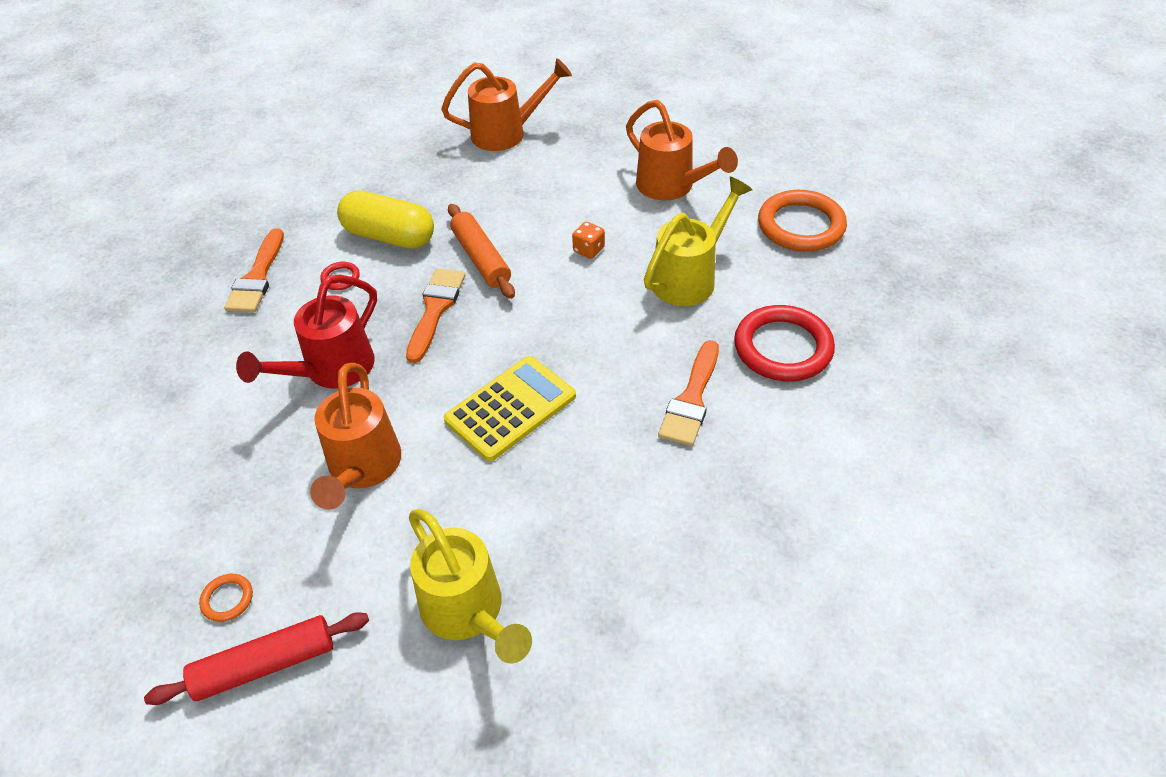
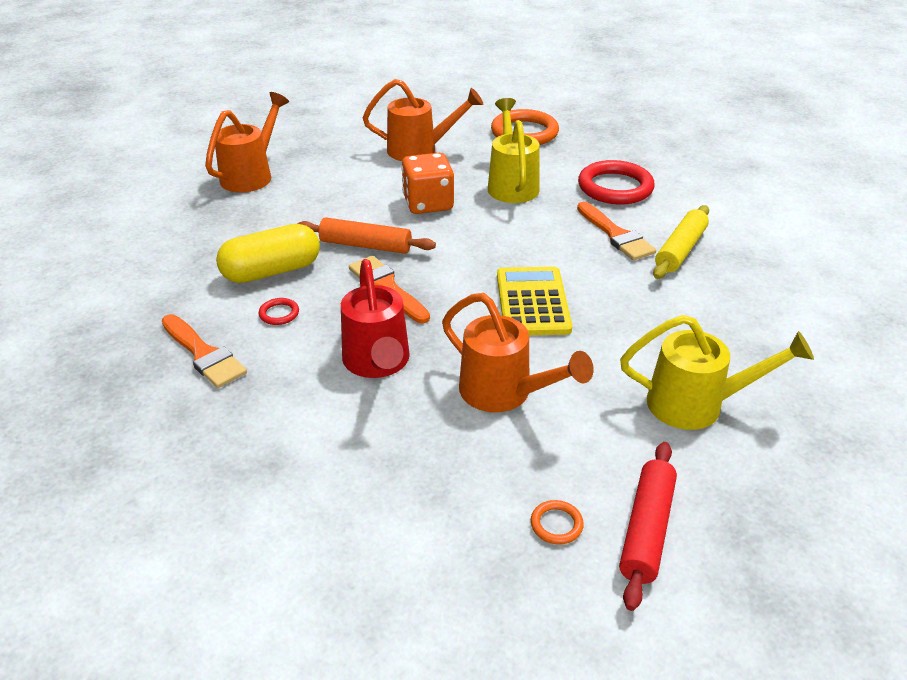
camera: 50 degrees left, 10 degrees down
(588, 250) = (428, 204): orange dice -> orange dice, size x2.06
(723, 462) = (680, 250): none -> yellow rolling pin

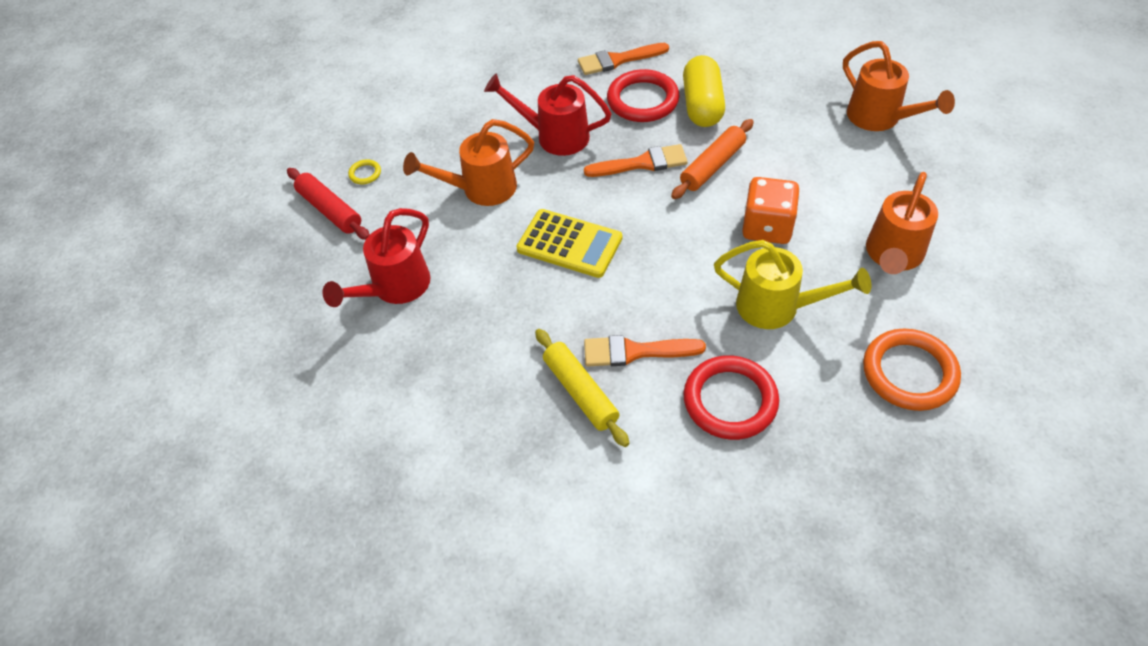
camera: 120 degrees right, 15 degrees up
(279, 314) = (642, 100): red ring -> red ring, size x2.31
(556, 524) = (365, 173): orange ring -> yellow ring
(696, 405) = (395, 288): yellow watering can -> red watering can

